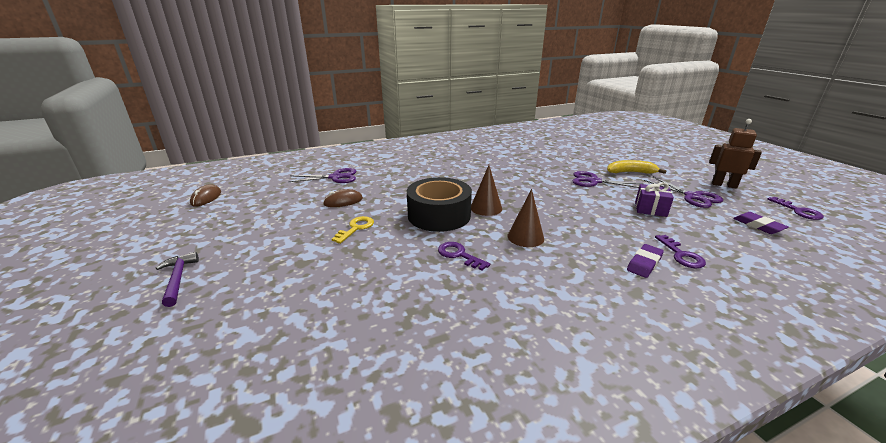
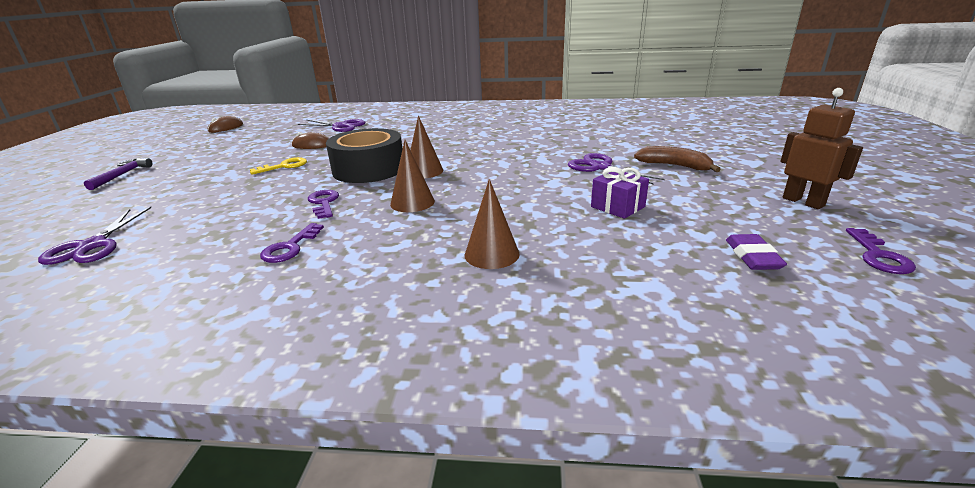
camera: 30 degrees right, 0 degrees up
(630, 172) = (674, 166): yellow banana -> brown banana
(644, 263) = (492, 254): purple eraser -> brown cone
(681, 255) = (557, 258): purple key -> purple key (290, 247)
(692, 197) = (714, 205): purple scissors -> purple scissors (92, 245)

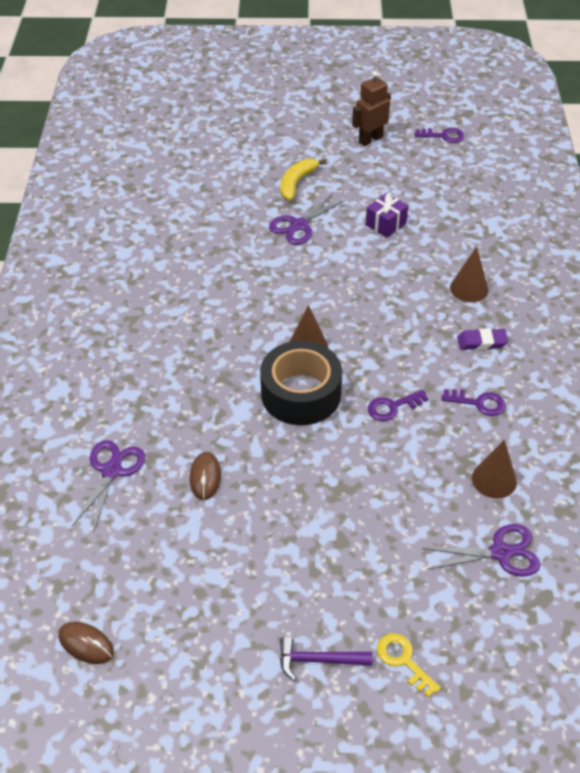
camera: 95 degrees left, 20 degrees up
(284, 166) = (289, 479): yellow key -> yellow key (403, 661)
(412, 202) = (386, 343): brown cone -> brown cone (494, 479)
(674, 166) = (296, 183): brown banana -> yellow banana
(753, 256) = (452, 179): purple eraser -> purple eraser (482, 342)

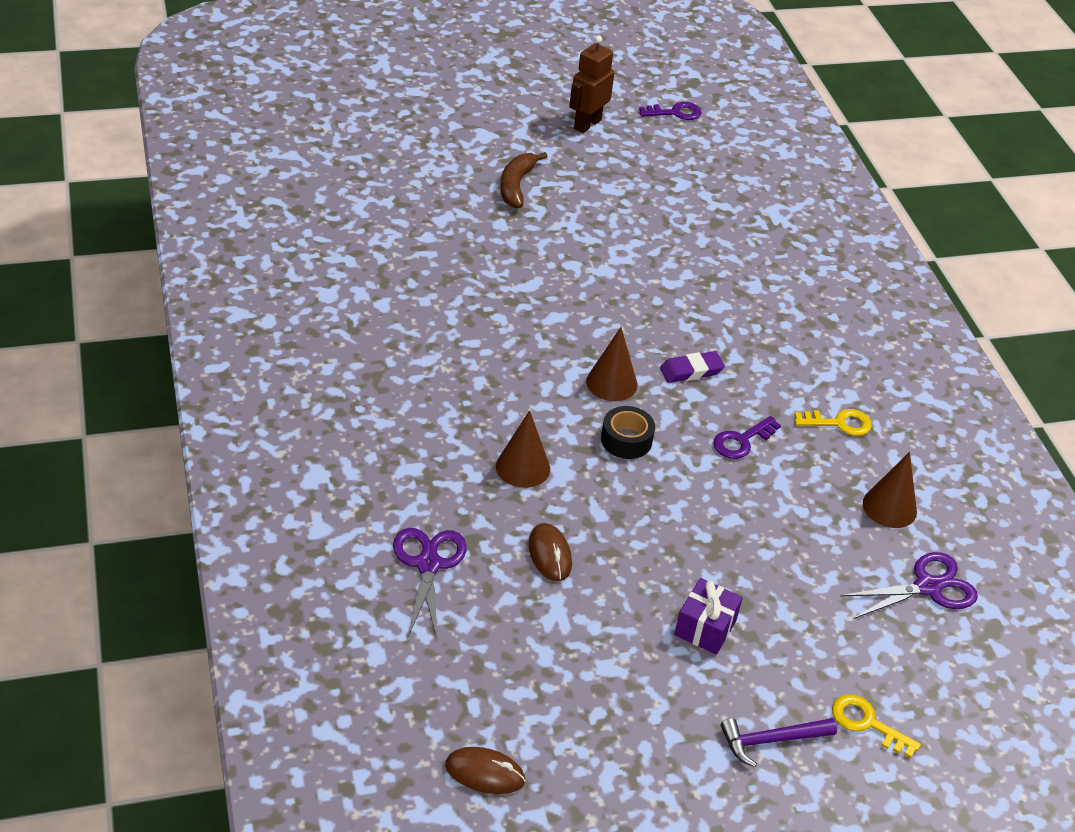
camera: 20 degrees left, 5 degrees down
(296, 183) = (516, 185): yellow banana -> brown banana
(299, 225) = (541, 238): purple scissors -> none
(301, 394) = (626, 440): black tape -> black tape, size x0.51
(386, 224) = (647, 226): purple gift -> purple gift (705, 628)
(469, 288) = (776, 292): brown cone -> brown cone (523, 467)
(478, 403) = (839, 423): purple key -> yellow key
(482, 342) = (815, 353): purple eraser -> purple eraser (691, 371)

